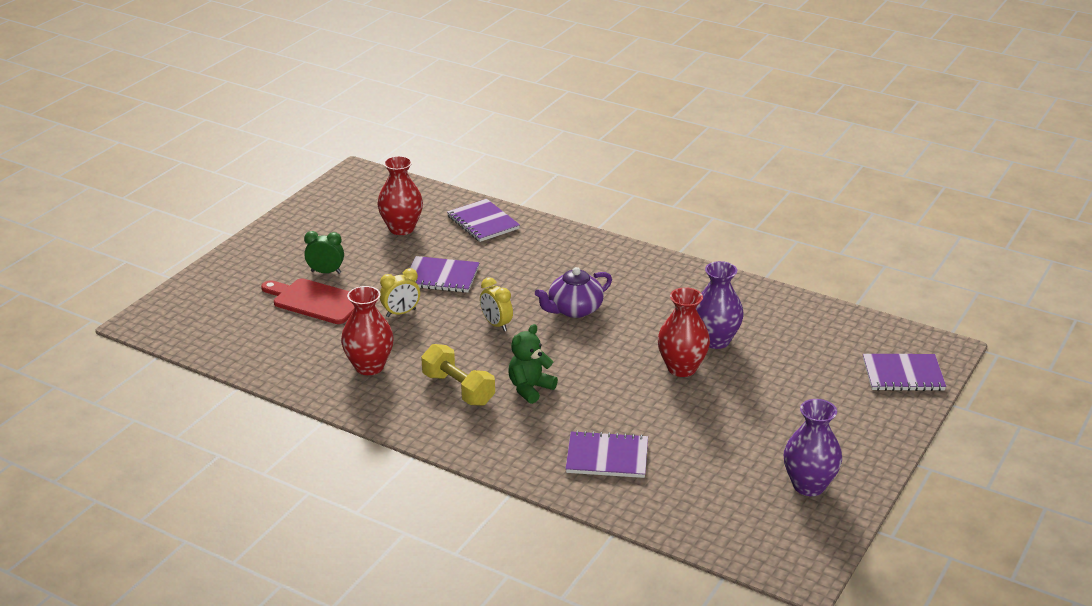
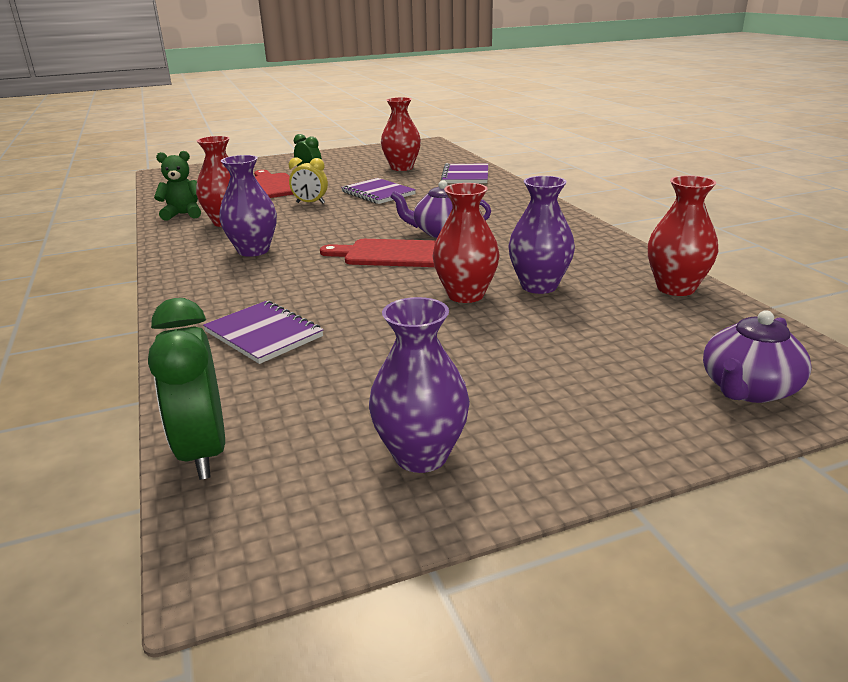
camera: 40 degrees right, 5 degrees down
(458, 389) = (253, 251): yellow dumbbell -> purple vase
(496, 324) = (362, 225): yellow clock -> none
(530, 389) = (305, 267): green teddy bear -> green teddy bear (183, 214)
(573, 349) = (391, 254): none -> red cutting board
(707, 538) = (204, 452): none -> green clock
(795, 309) = (676, 288): none -> red vase
(903, 375) = (748, 389): purple notebook -> purple teapot

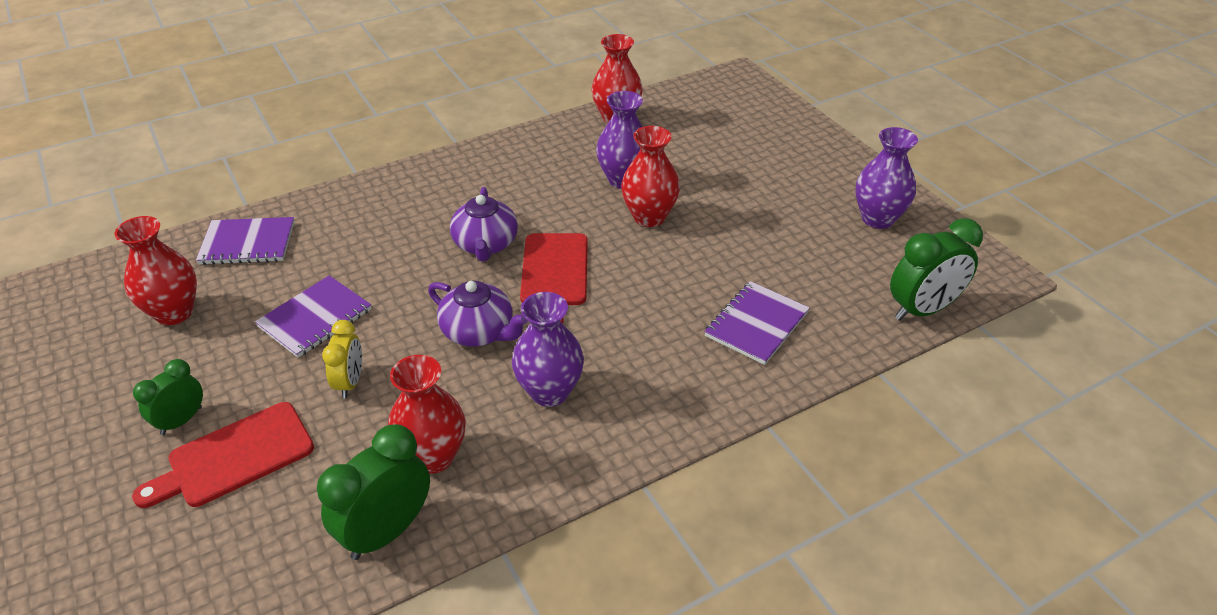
camera: 100 degrees left, 15 degrees up
(183, 214) = (387, 532): green teddy bear -> green clock
(748, 389) = (757, 108): purple teapot -> purple teapot (479, 331)

